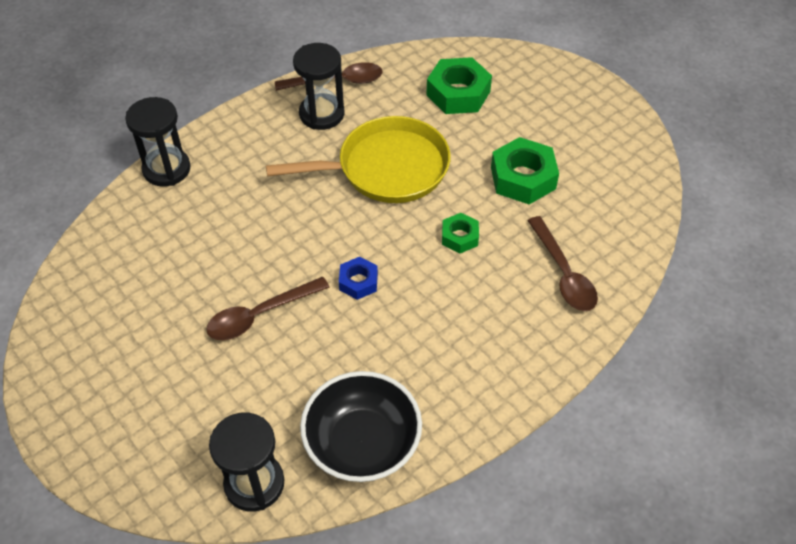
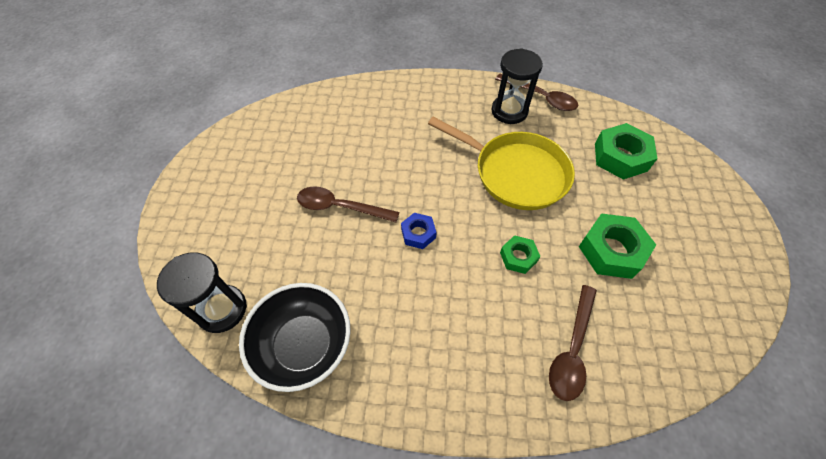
camera: 45 degrees right, 5 degrees up
(166, 169) = (386, 86): black hourglass -> none

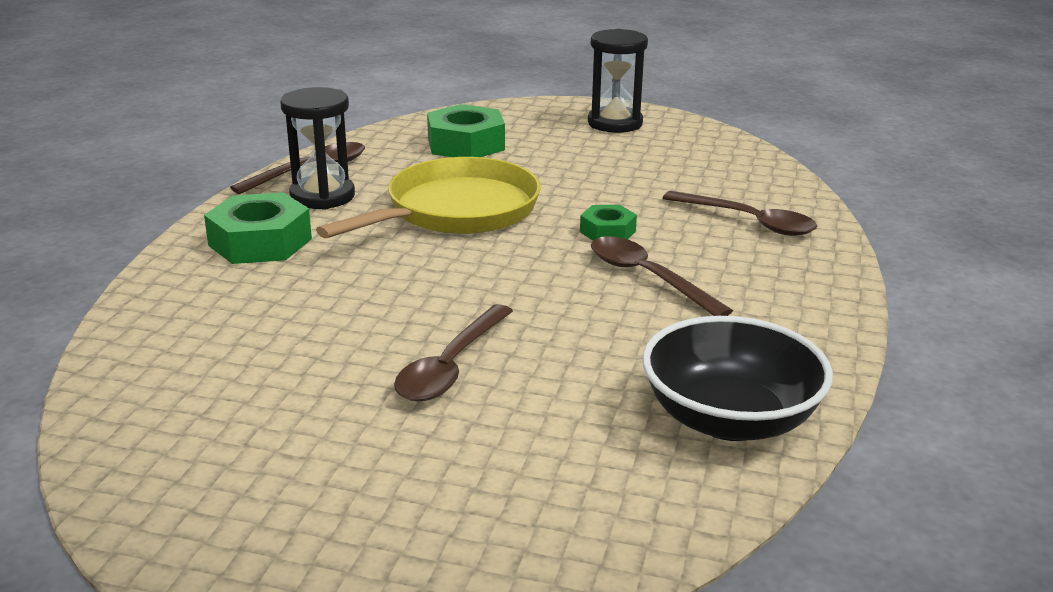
camera: 80 degrees left, 30 degrees down
(222, 309) = (648, 514): black hourglass -> black hourglass (615, 123)
(418, 233) = (540, 298): blue nut -> none
(460, 287) = (648, 278): none -> brown spoon
(612, 250) = (614, 176): green nut -> green nut (260, 242)

